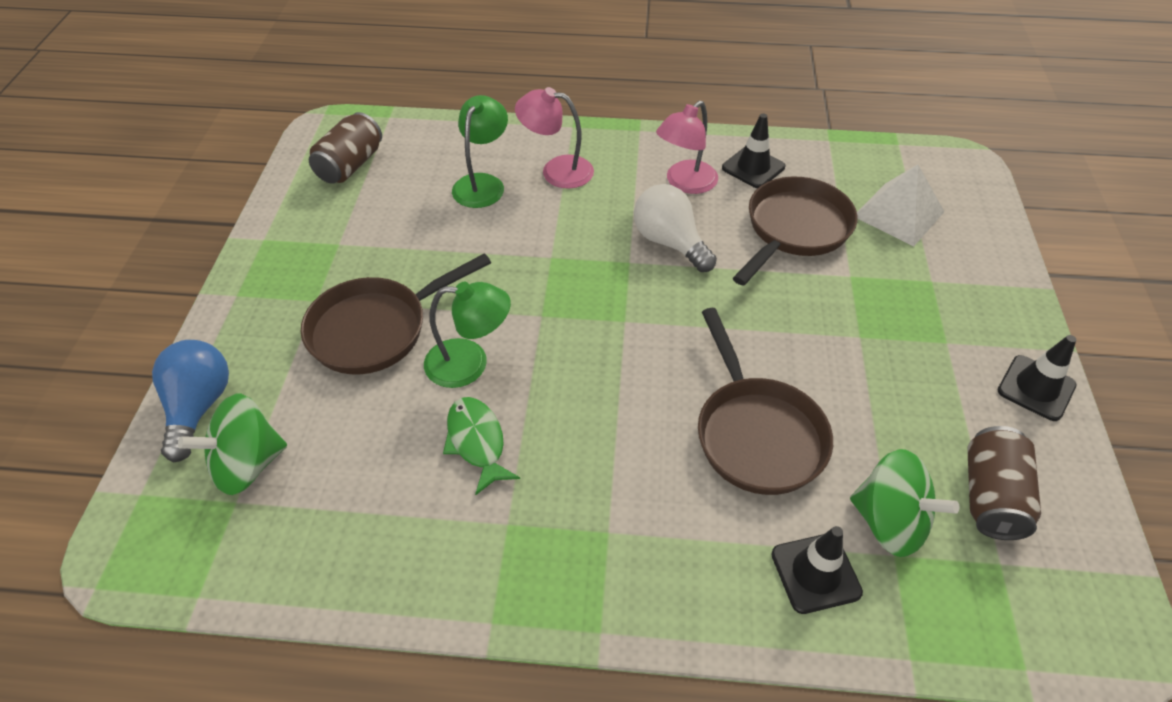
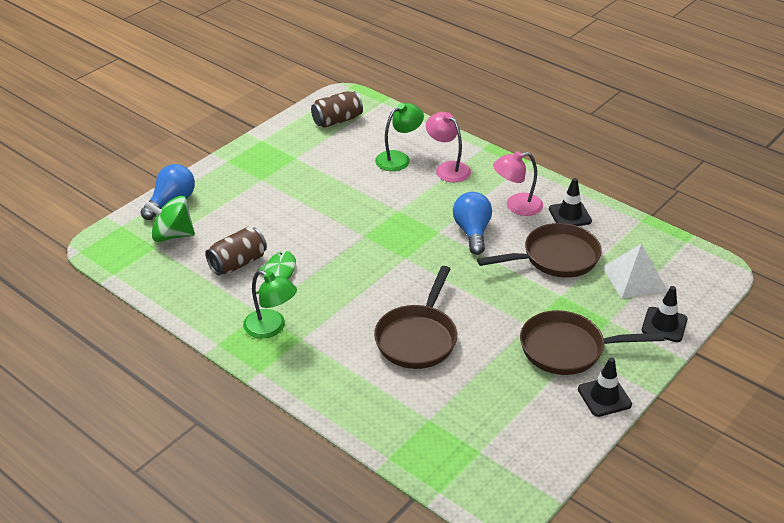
camera: 35 degrees right, 10 degrees down
(376, 329) = (277, 205): brown pan -> brown pan (567, 349)
(470, 363) = (307, 240): green lamp -> green lamp (271, 328)
(670, 242) = (472, 232): white light bulb -> blue light bulb
(815, 573) = (381, 404): black traffic cone -> black traffic cone (664, 325)
(889, 522) = (442, 406): green spinning top -> none
(990, 496) = (511, 425): brown can -> brown can (238, 263)

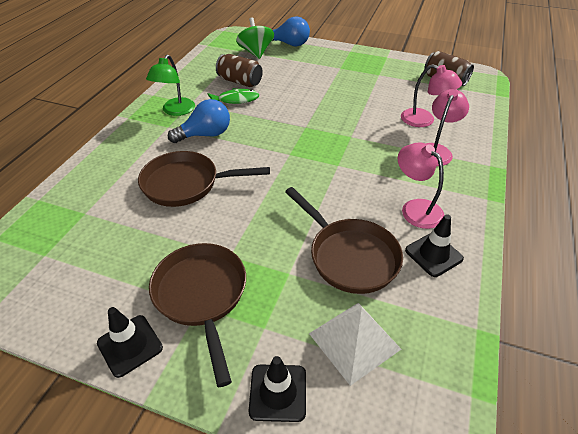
camera: 70 degrees right, 5 degrees up
(399, 158) = (424, 120): green lamp -> pink lamp
(472, 232) = (351, 186): blue light bulb -> blue light bulb (205, 135)

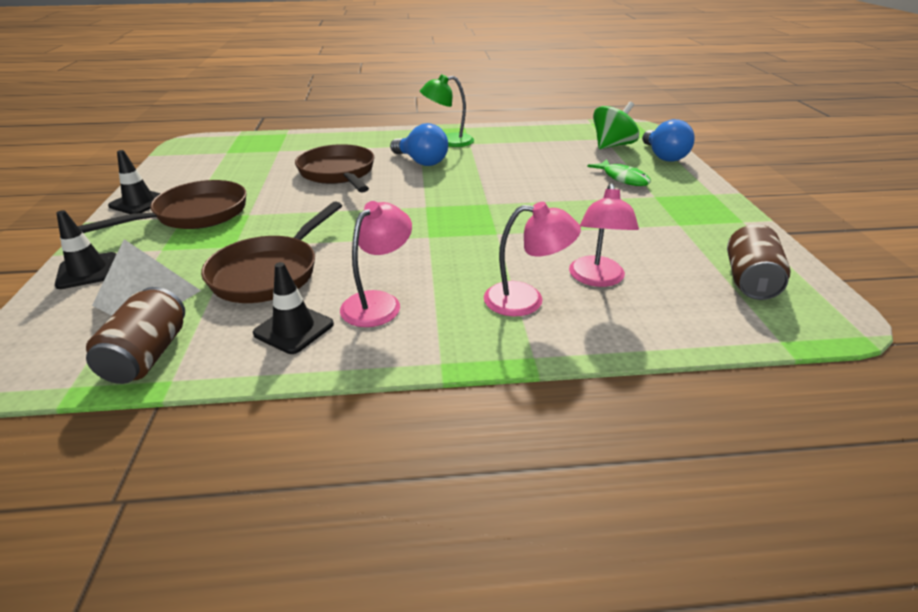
camera: 65 degrees right, 10 degrees down
(235, 100) = (499, 159): green fish -> green fish (623, 178)
(240, 81) = (538, 153): brown can -> brown can (148, 355)

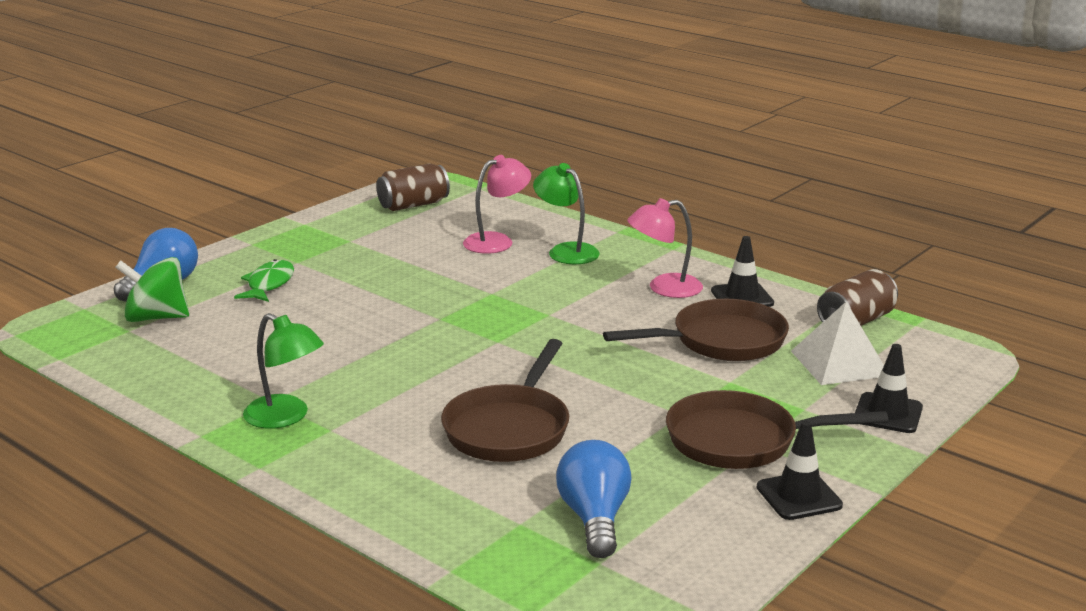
camera: 135 degrees left, 10 degrees down
(421, 162) = (389, 398): blue light bulb -> blue light bulb (594, 518)
(526, 300) = (566, 251): pink lamp -> green lamp

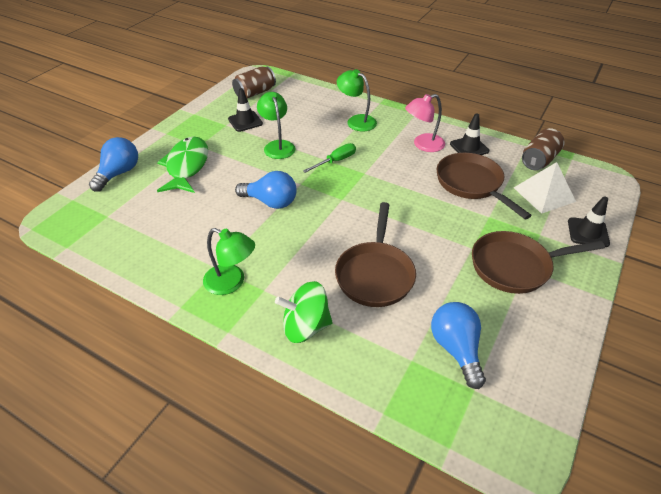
camera: 10 degrees left, 20 degrees up
(156, 317) = (122, 203): green spinning top -> green spinning top (305, 326)
(269, 284) = (187, 166): green fish -> green fish, size x1.59
(383, 335) = (270, 202): none -> blue light bulb
(422, 271) = (277, 146): none -> green lamp
(497, 241) = (313, 117): pink lamp -> none
(509, 296) = (336, 161): none -> green screwdriver
(721, 341) = (471, 184): brown pan -> brown pan turned 90 degrees counterclockwise
(799, 496) = (568, 310): black traffic cone -> black traffic cone (245, 121)

